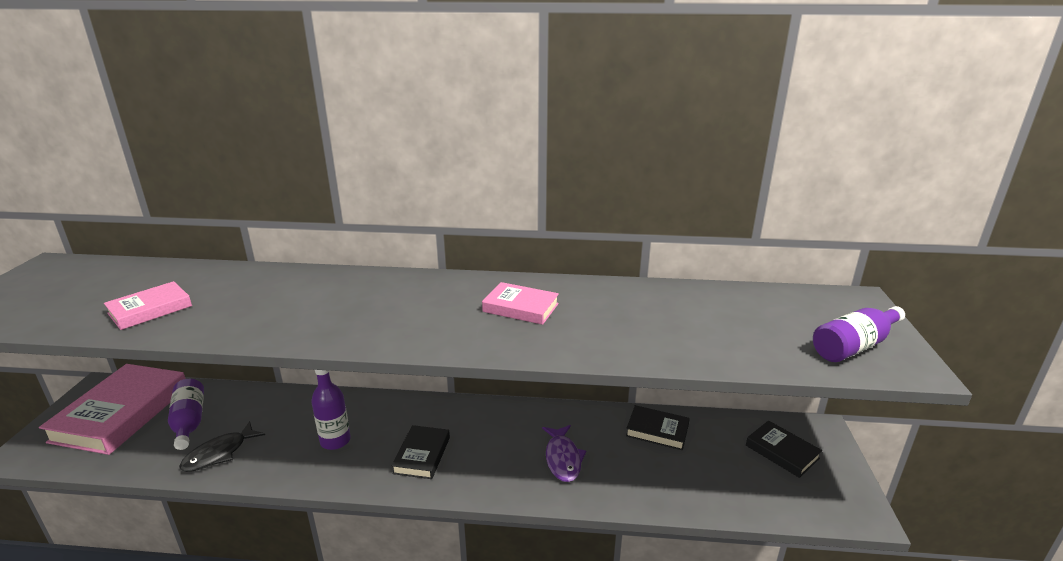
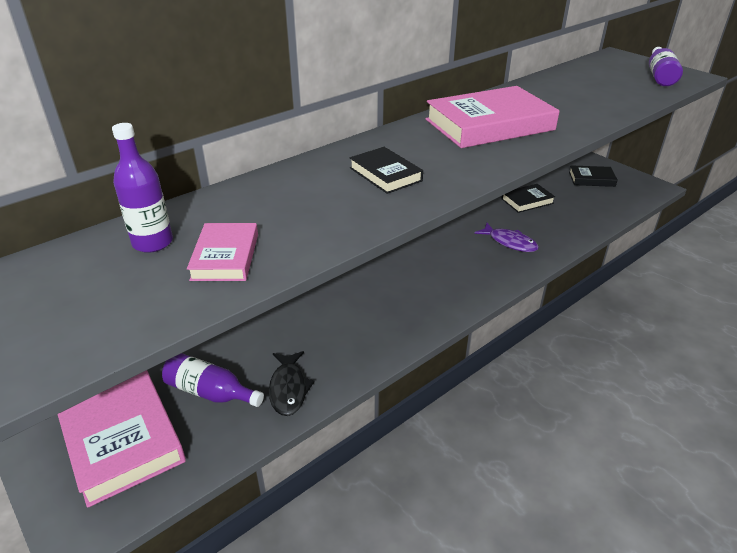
camera: 45 degrees left, 10 degrees up
(335, 441) = (361, 322): purple bottle -> purple bottle (153, 243)
(422, 455) = (433, 291): black book -> black book (385, 174)
(520, 308) = (489, 125): pink book -> pink book, size x1.93

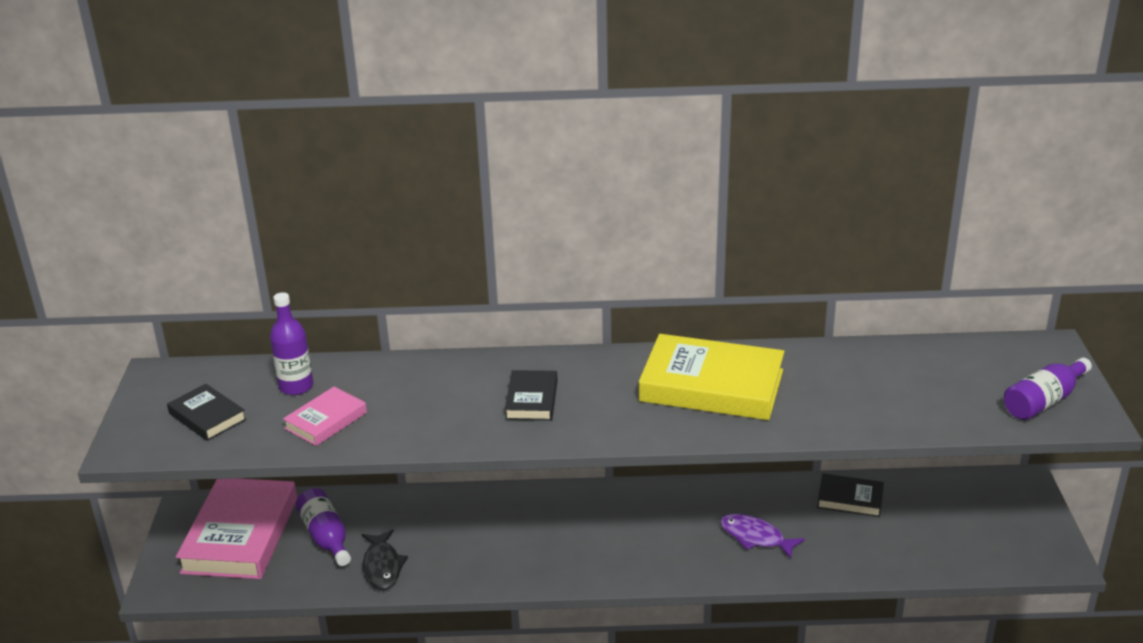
camera: 40 degrees right, 5 degrees down
(289, 389) = (382, 566): black fish -> black fish turned 45 degrees counterclockwise
(489, 125) = (711, 386): pink book -> yellow book
(510, 242) = (755, 537): purple fish -> purple fish turned 135 degrees clockwise
(591, 179) = (983, 509): black book -> black book (207, 417)

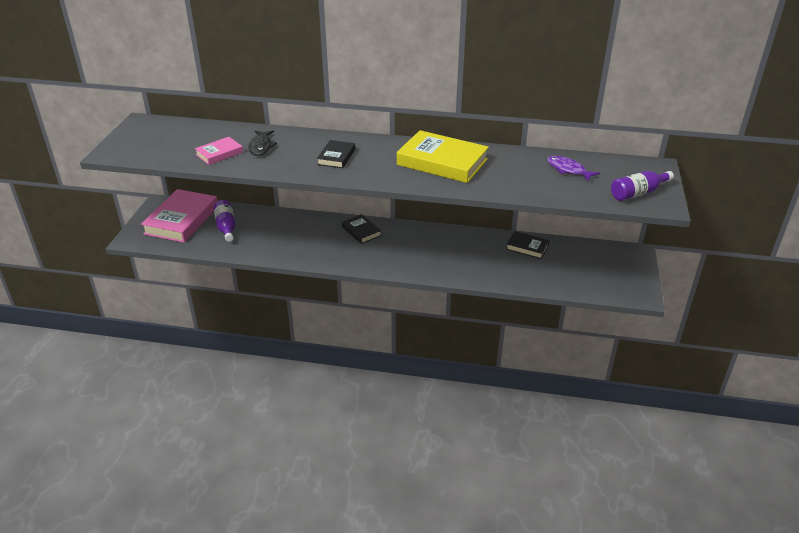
camera: 10 degrees right, 5 degrees up
(207, 417) = (158, 144): black book -> black book (361, 231)
(296, 386) = (211, 135): purple bottle -> none
(382, 566) = (250, 245): black fish -> black fish (261, 147)
(755, 537) = (464, 259): purple fish -> purple fish (568, 170)

